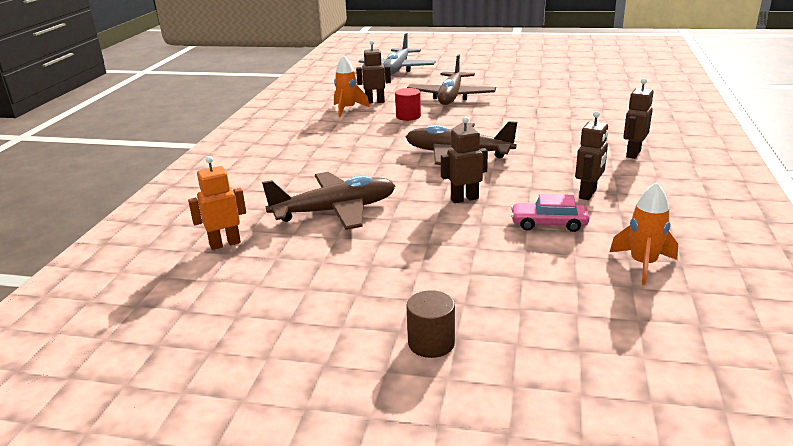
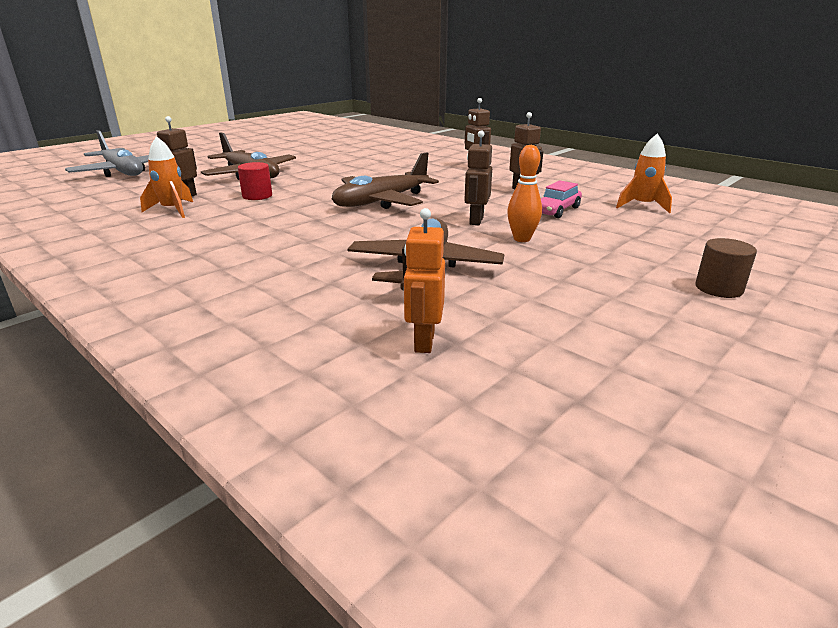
camera: 60 degrees left, 0 degrees up
(444, 228) = (522, 239): none -> orange bowling pin

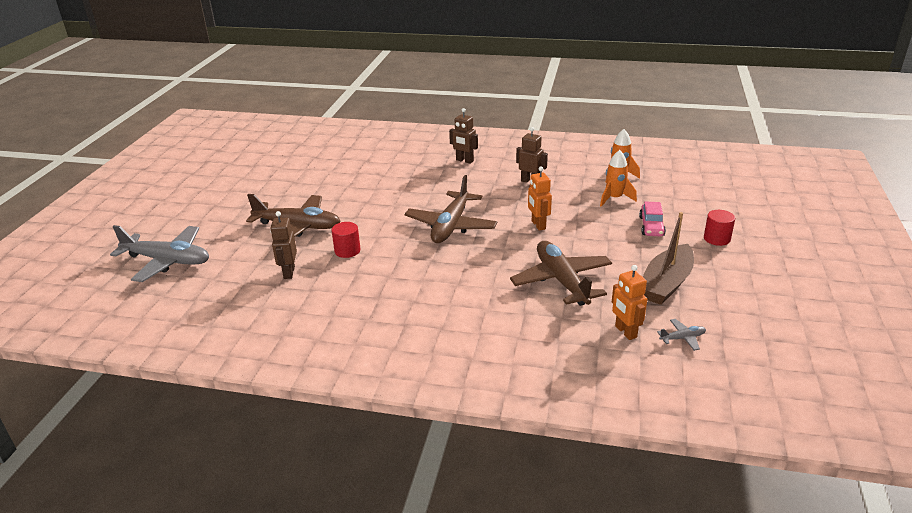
camera: 30 degrees left, 5 degrees up
(172, 210) = (307, 290): orange rocket -> orange rocket (614, 198)
(476, 220) = (538, 225): brown robot -> orange robot
(501, 379) = (682, 338): none -> grey plane
(522, 239) = (584, 233): orange bowling pin -> none
(556, 210) = (574, 197): pink car -> pink car (651, 226)
(566, 311) = (666, 284): none -> brown boat
(718, 288) = (716, 239): brown cylinder -> red cylinder

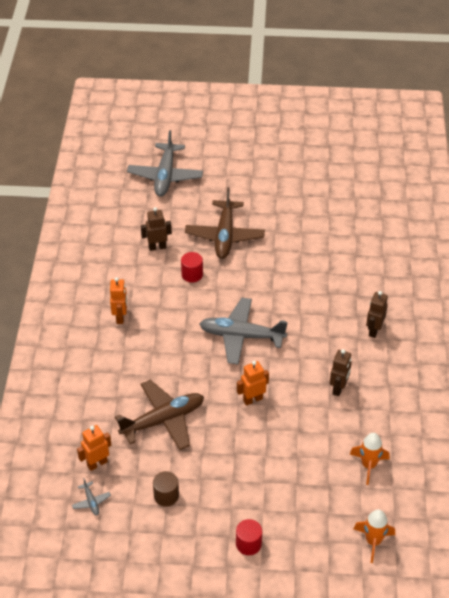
camera: 80 degrees right, 15 degrees up
(394, 305) = (120, 317): none -> orange robot
(451, 226) = (241, 336): brown plane -> grey plane
(614, 198) = (316, 460): orange rocket -> orange rocket (373, 541)
(651, 226) = (264, 490): pink car -> none
(666, 284) = (166, 496): brown boat -> brown cylinder

